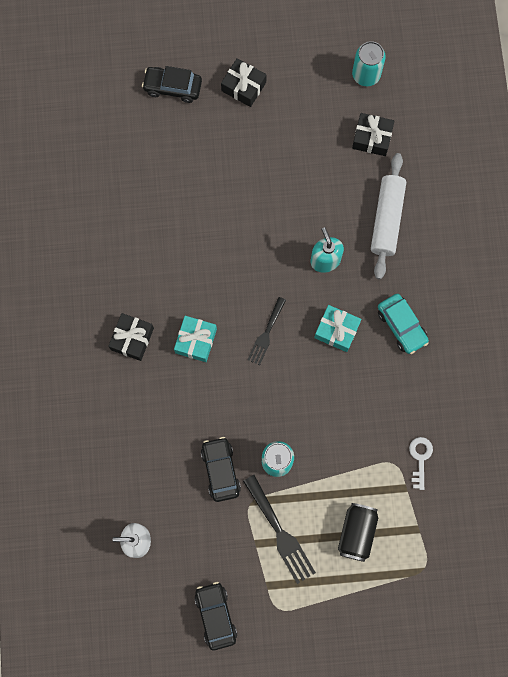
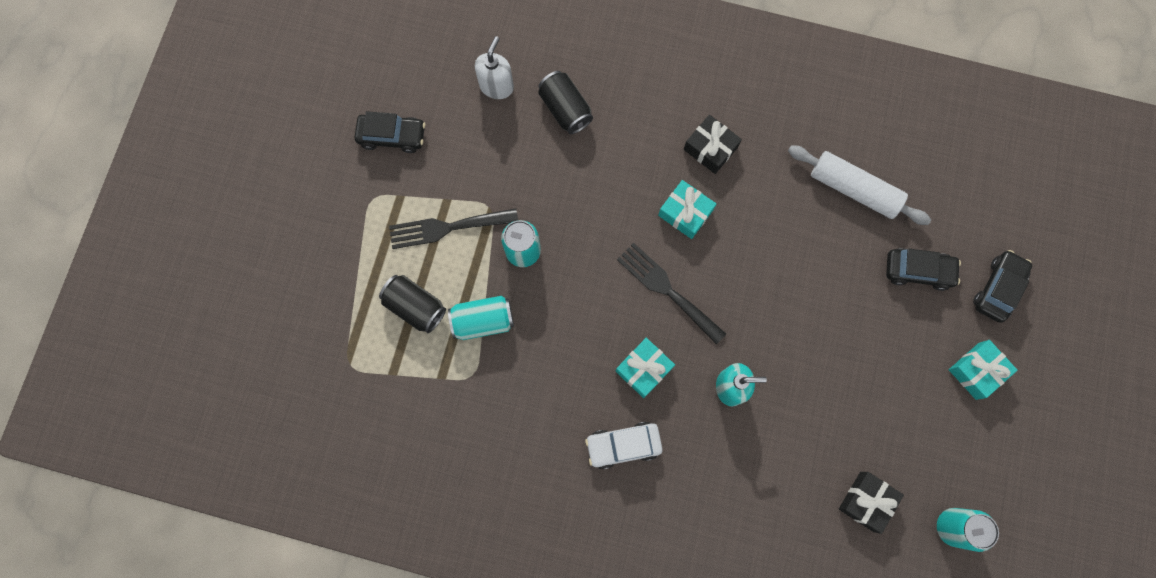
camera: 110 degrees right, 0 degrees up
(138, 472) = (565, 109): none -> black can
(220, 470) = (536, 190): black car -> black car (918, 271)
(243, 86) = (977, 371): black gift -> turquoise gift
(266, 334) = (667, 290): black fork -> black fork, size x1.54
(347, 472) = (483, 321): none -> turquoise can
(387, 219) = (757, 479): white rolling pin -> white rolling pin (854, 189)
(401, 326) = (623, 445): turquoise car -> white car
(420, 458) = (466, 406): white key -> none

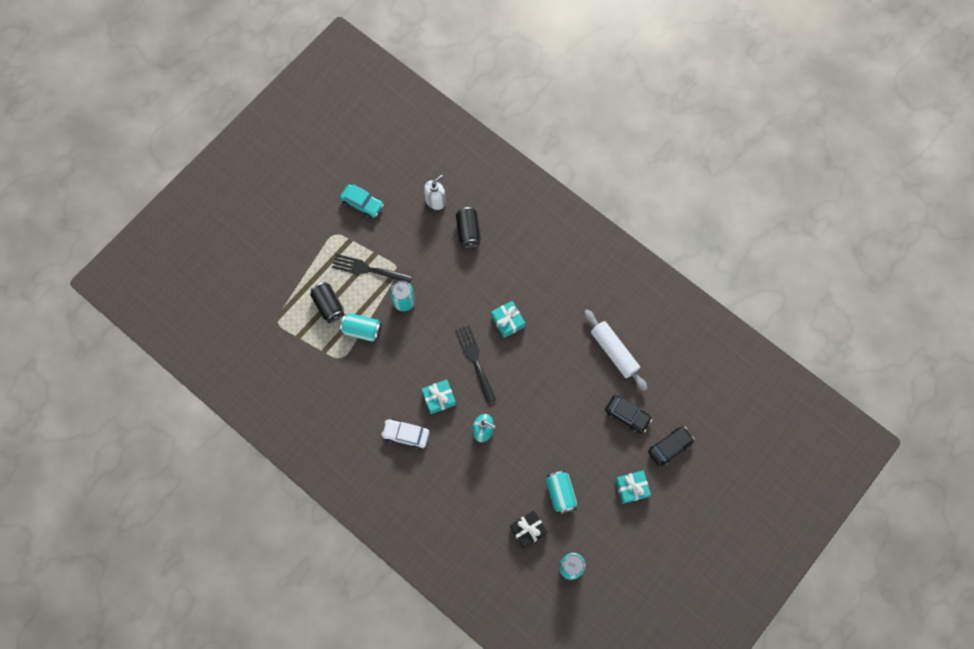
camera: 25 degrees right, 5 degrees down
(392, 136) = (362, 204): black car -> turquoise car
(710, 148) = (541, 291): black gift -> none
(884, 426) = (560, 494): none -> turquoise can

